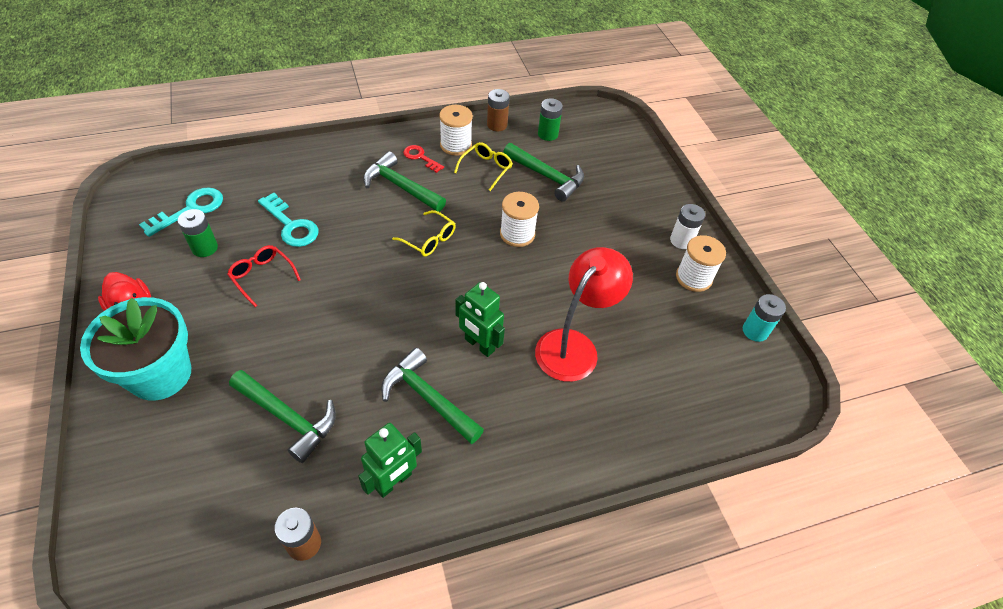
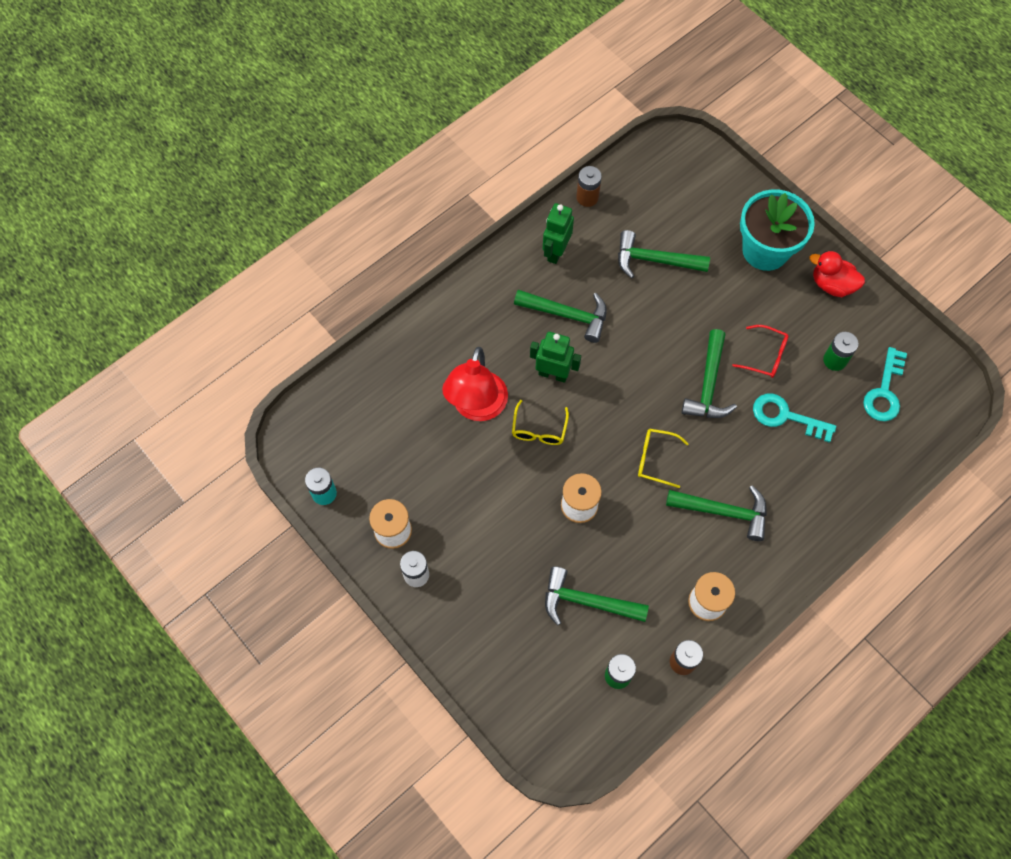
camera: 160 degrees right, 15 degrees up
(336, 275) = (708, 385): none -> green hammer
(420, 157) = (731, 563): red key -> none
(486, 169) = (655, 581): yellow glasses -> yellow glasses (539, 430)

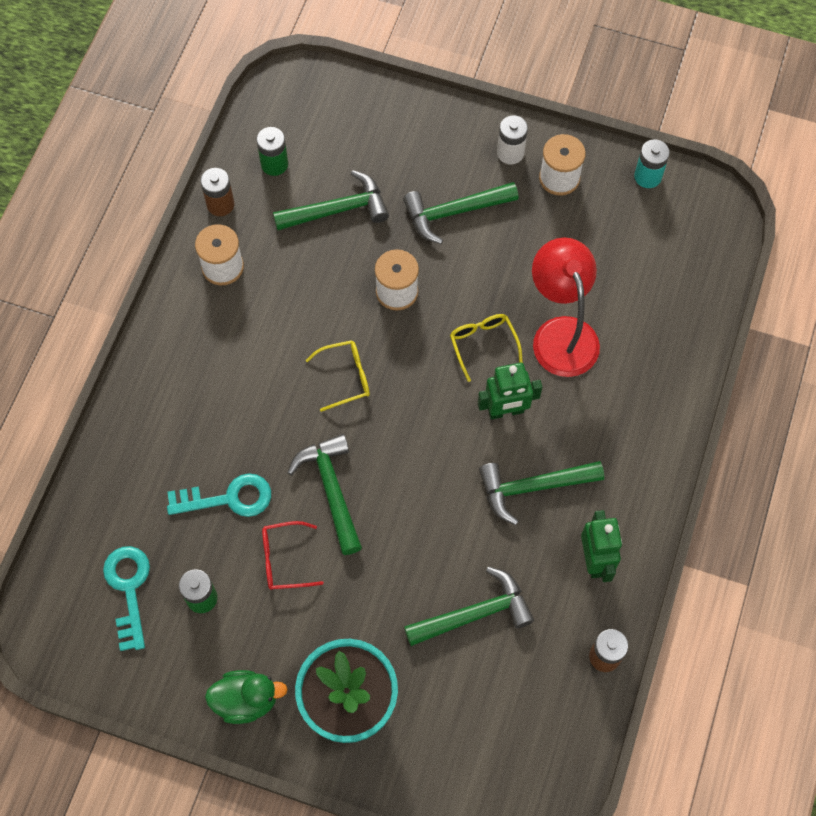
camera: 150 degrees right, 0 degrees up
(723, 512) = (248, 360): green hammer -> green hammer (454, 212)
(832, 284) = (246, 700): red duck -> green duck

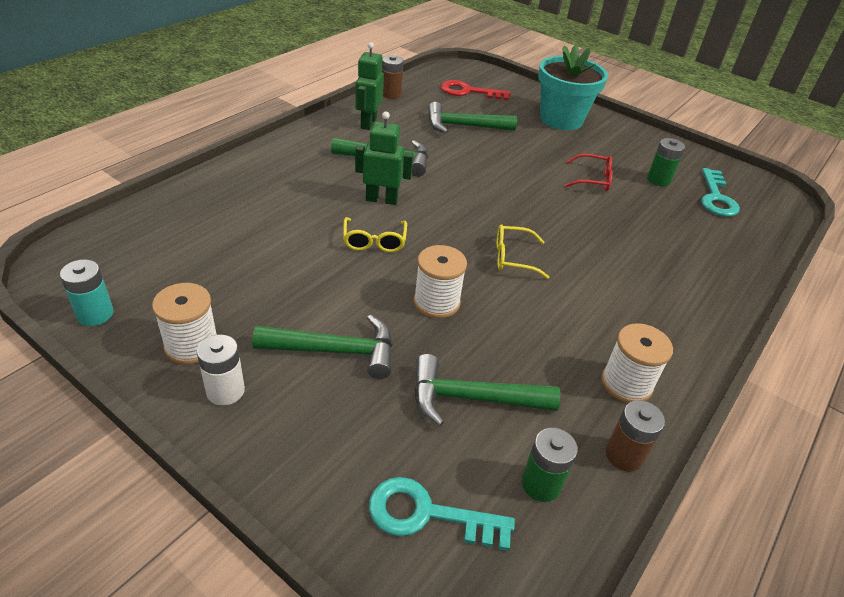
camera: 165 degrees left, 25 degrees down
(228, 498) = (634, 219): turquoise key -> turquoise key (428, 515)
(246, 700) = (629, 136): green duck -> none
(331, 490) = (546, 200): green hammer -> none
(501, 724) = (469, 92): none -> red key
(561, 333) = (299, 228): red lamp -> none

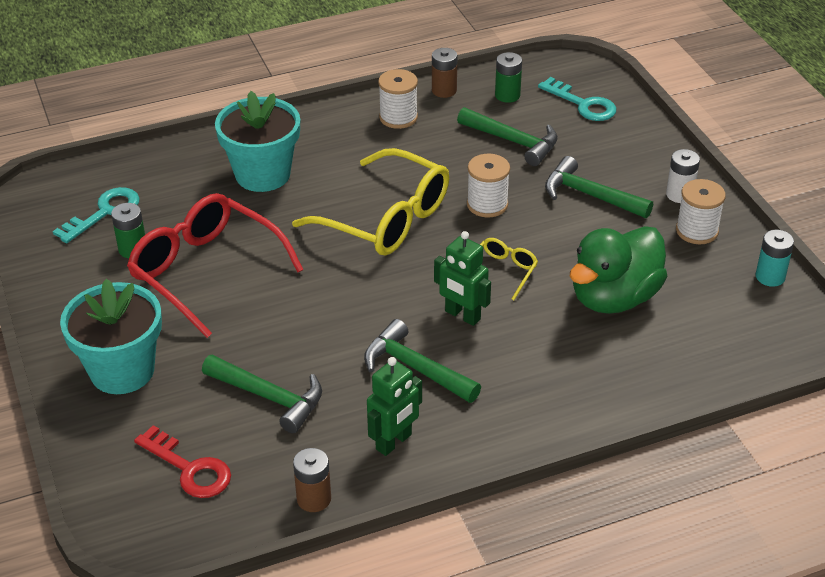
camera: 145 degrees left, 0 degrees up
(259, 247) = (614, 298): none -> green duck
(512, 257) = (386, 219): yellow glasses -> yellow glasses, size x2.20
(593, 179) = (205, 271): red glasses -> red glasses, size x2.20
(660, 265) = (262, 174): none -> turquoise flower pot

